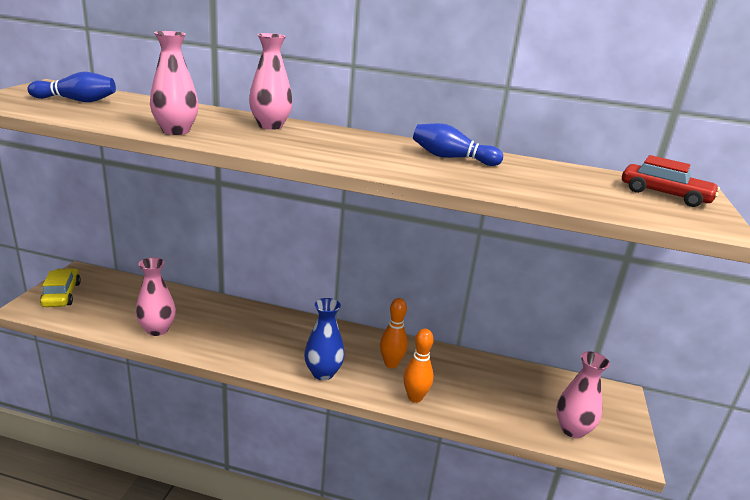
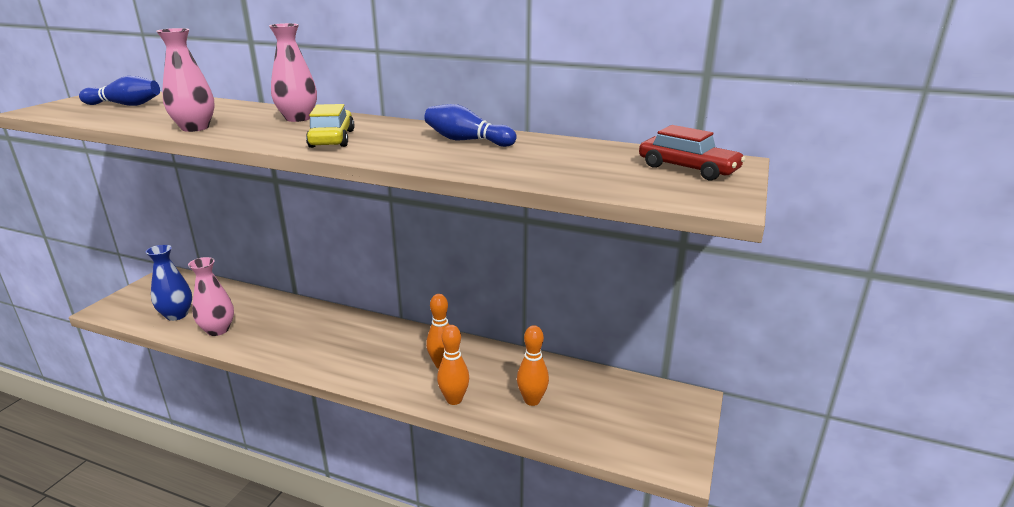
camera: 10 degrees right, 0 degrees up
(61, 294) = (141, 297): yellow car -> yellow car (332, 139)
(323, 373) = (366, 373): blue vase -> blue vase (177, 315)
(485, 397) = (532, 400): none -> orange bowling pin
(572, 429) = (619, 437): pink vase -> none

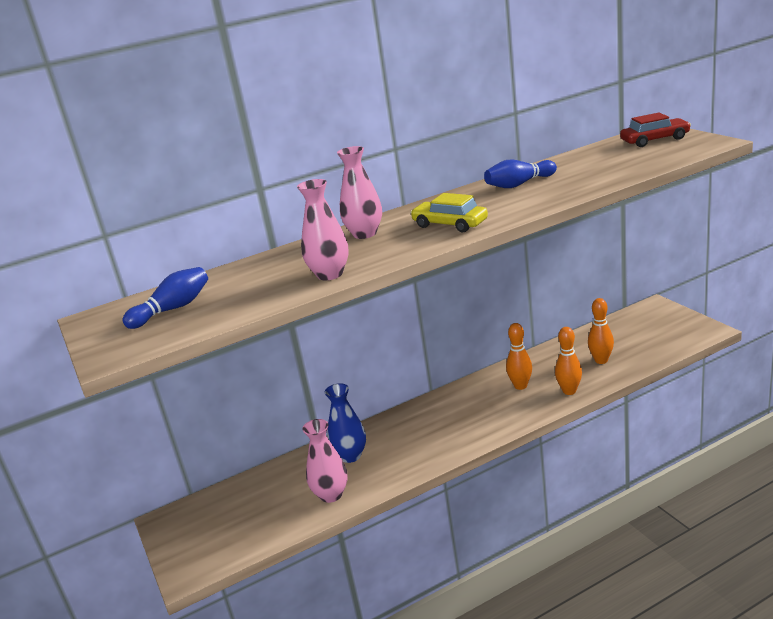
camera: 45 degrees left, 0 degrees up
(177, 315) = (267, 519): blue vase -> blue vase (350, 456)

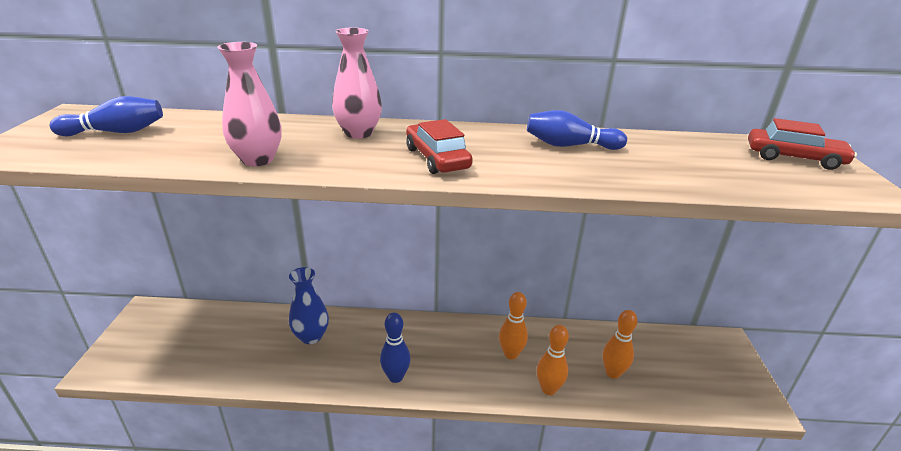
camera: 25 degrees right, 5 degrees up
(331, 495) = (257, 365): pink vase -> none
(450, 224) = (437, 158): yellow car -> red car
(453, 442) = (395, 377): none -> blue bowling pin

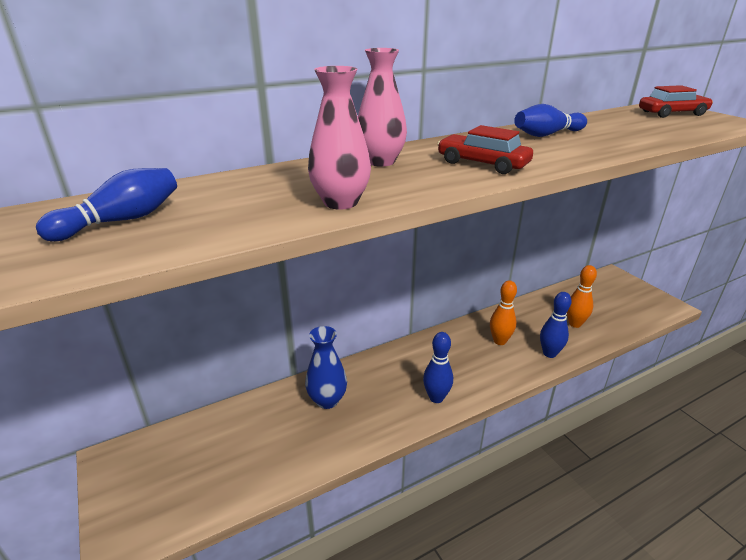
camera: 30 degrees left, 0 degrees up
(548, 389) = (549, 353): orange bowling pin -> blue bowling pin

